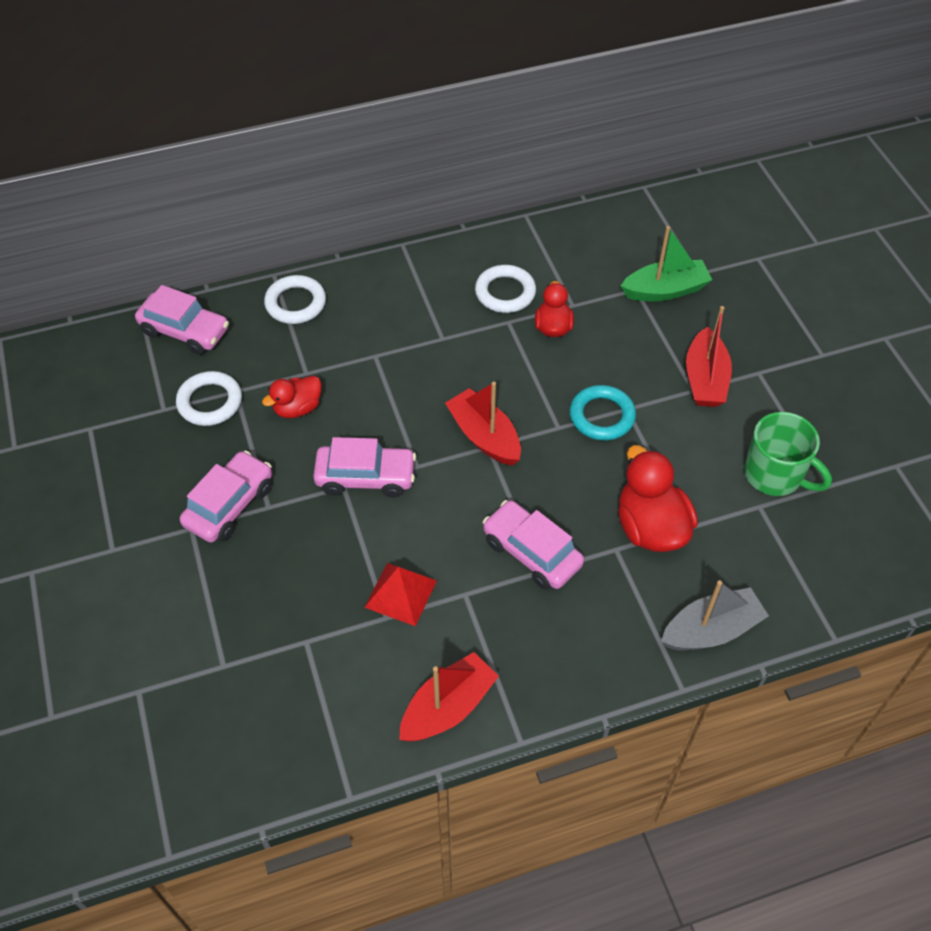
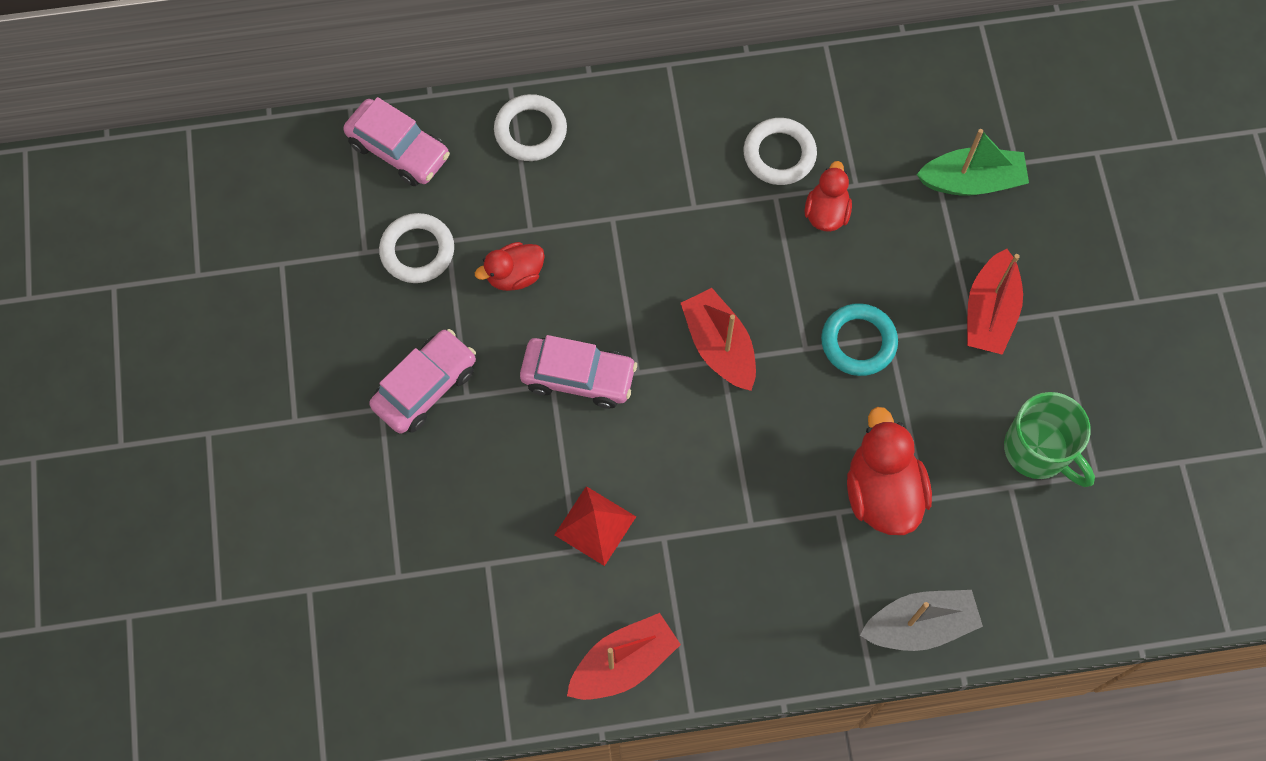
camera: 10 degrees right, 15 degrees up
(532, 552) = (745, 500): pink car -> none

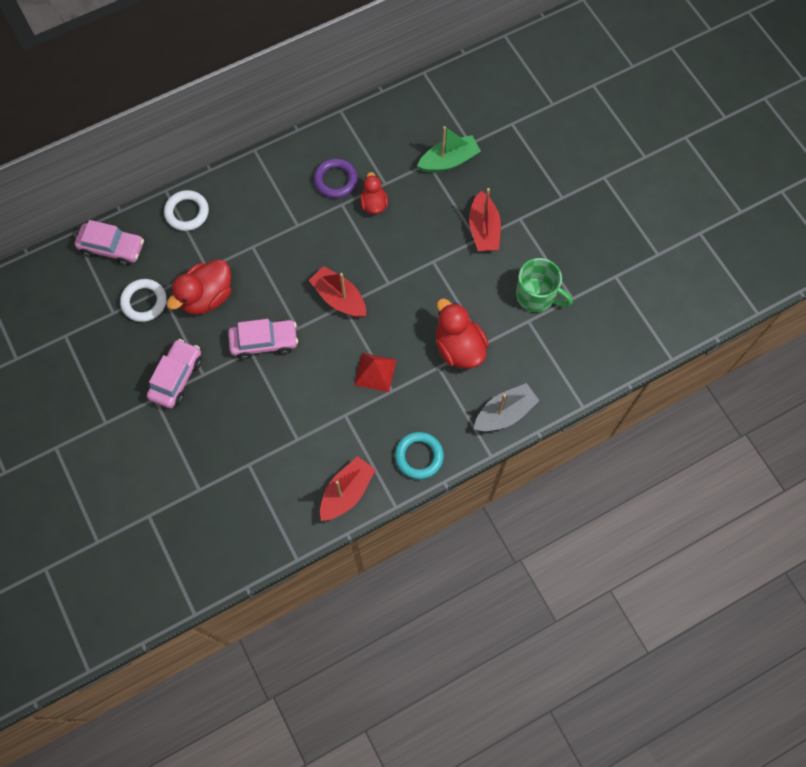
camera: 20 degrees left, 0 degrees up
(514, 275) = (206, 297): red duck -> red duck, size x1.65
(595, 525) = (303, 421): red pyramid -> red pyramid (375, 372)
(779, 154) = (336, 180): white ring -> purple ring
(858, 342) = (417, 270): turquoise ring -> turquoise ring (419, 456)

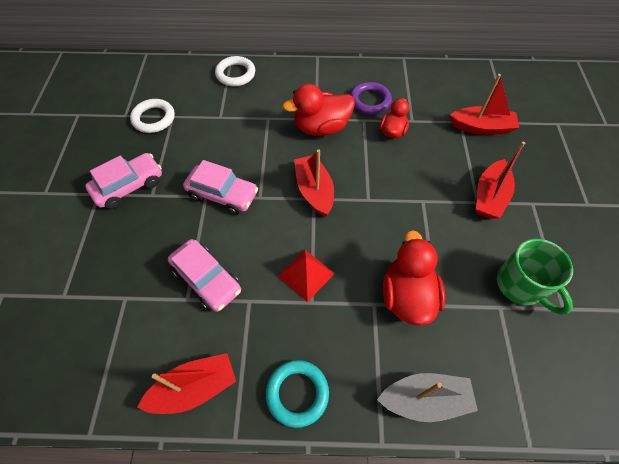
camera: 30 degrees right, 10 degrees down
(112, 248) = (163, 73): pink car -> pink car (207, 280)
(206, 297) = (203, 137): red duck -> red duck (321, 127)
(449, 161) = (481, 127): green boat -> red boat

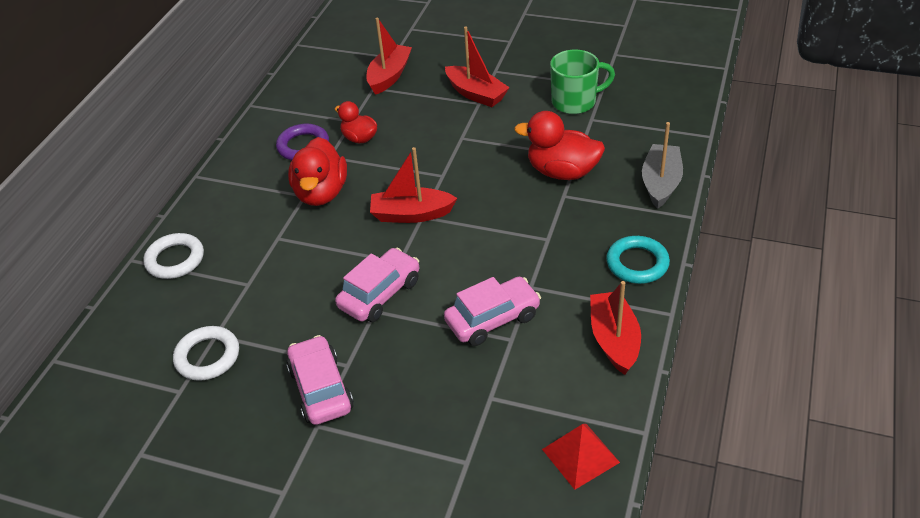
camera: 70 degrees left, 15 degrees down
(306, 274) = (515, 238): red pyramid -> red pyramid (580, 455)

